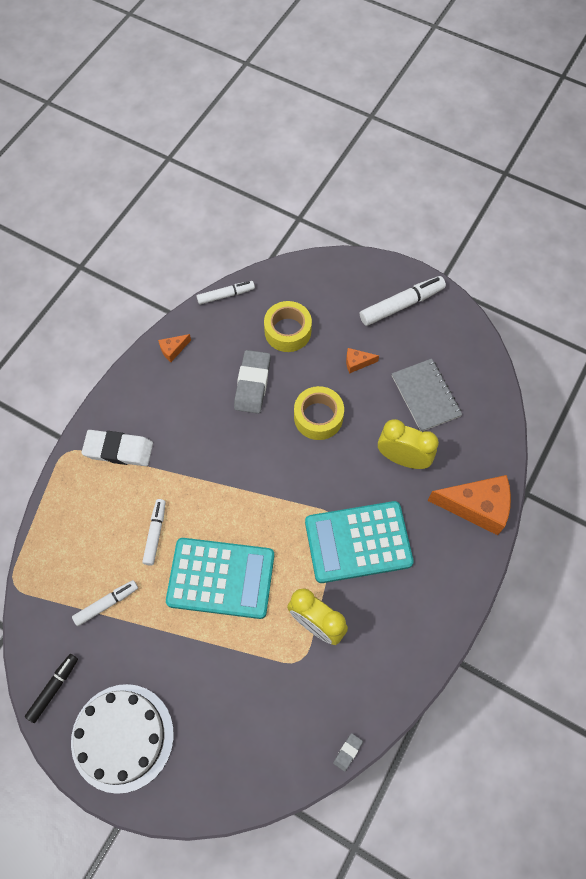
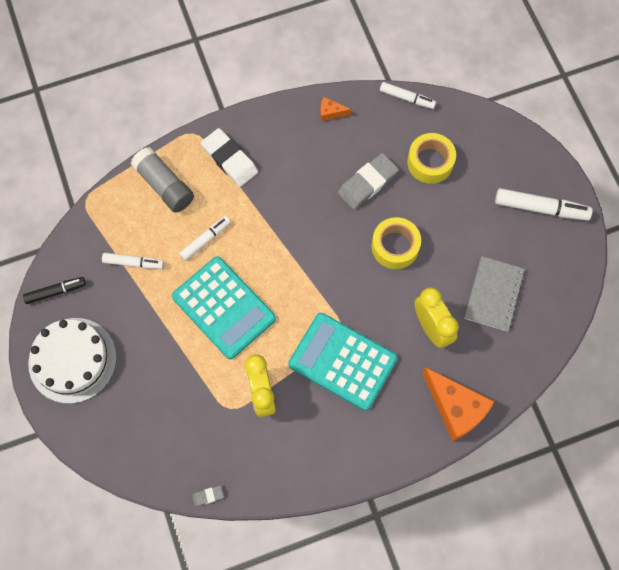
camera: 40 degrees right, 5 degrees up
(78, 515) = (164, 185): none -> grey glue stick
(357, 363) = (463, 227): orange cheese -> none

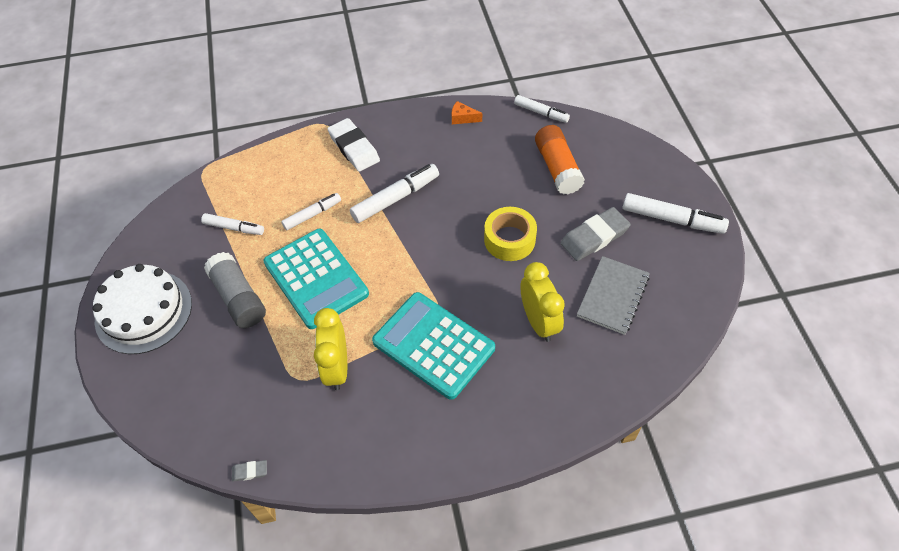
camera: 10 degrees right, 15 degrees down
(56, 292) = (148, 246): black marker -> none
(164, 185) = (284, 164): grey glue stick -> grey glue stick (238, 298)
(281, 213) = (396, 198): none -> white marker
(367, 183) = (489, 180): grey eraser -> grey eraser (594, 237)
(430, 162) = (557, 168): yellow tape -> orange glue stick
(455, 408) = (556, 409): orange cheese -> none

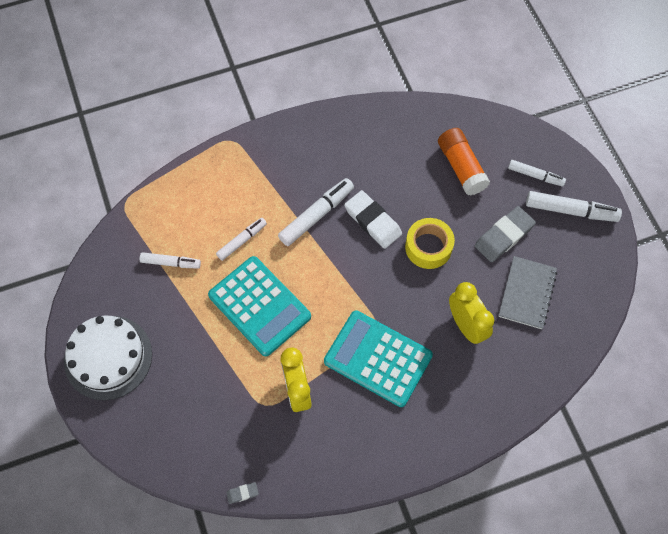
camera: 10 degrees left, 10 degrees up
(238, 298) = (193, 334): grey glue stick -> none
(354, 148) = (266, 165): white eraser -> white eraser (372, 221)
(463, 118) = (364, 121): orange cheese -> none
(541, 113) = (437, 108): white marker -> white marker (535, 176)

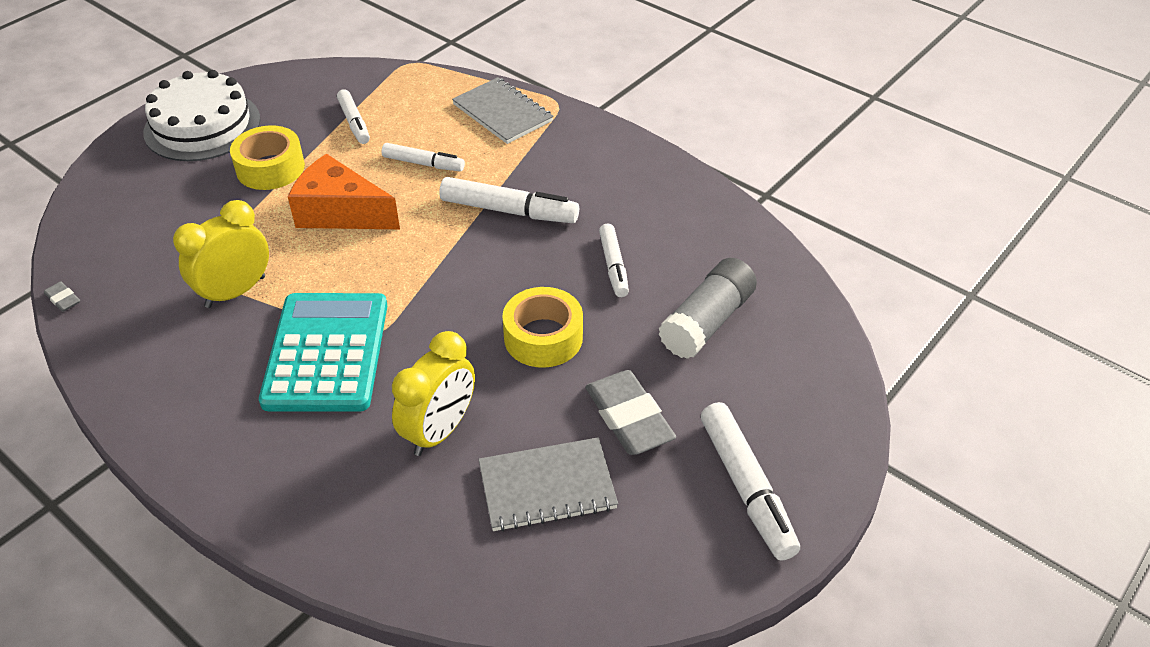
camera: 60 degrees right, 20 degrees down
(186, 330) = (270, 168): none -> yellow tape
(220, 175) = (502, 113): none -> grey notebook
(259, 306) = (340, 212): turquoise calculator -> orange cheese
(372, 221) = (541, 265): white eraser -> none
(461, 167) = (707, 322): orange glue stick -> grey glue stick
(504, 236) = (629, 417): grey eraser -> grey eraser turned 45 degrees clockwise
(535, 176) = (771, 415): white marker -> white marker (613, 266)

